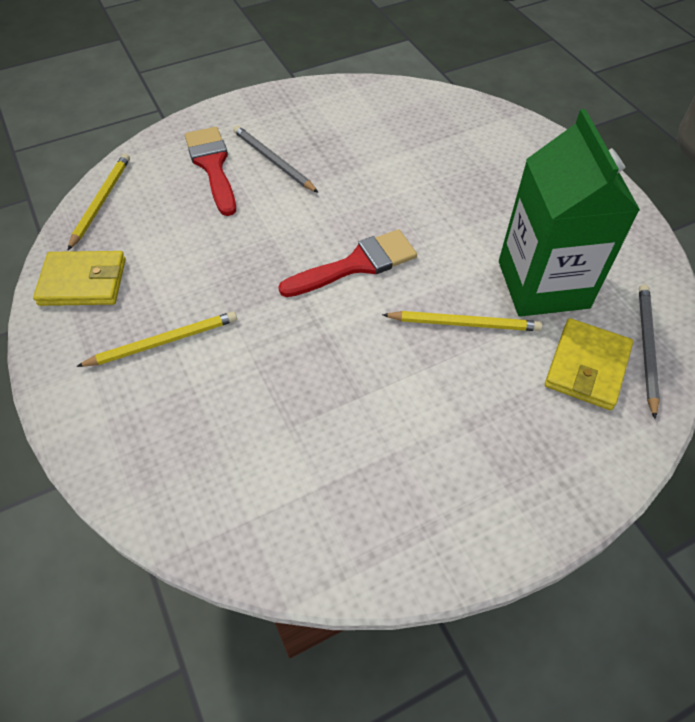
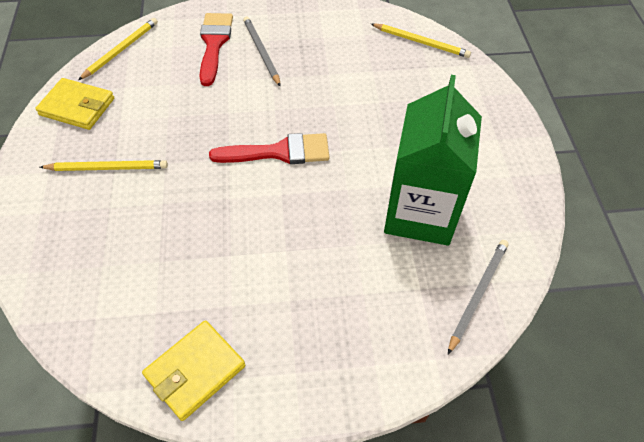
camera: 20 degrees right, 0 degrees up
(464, 323) = (337, 225): yellow pencil -> yellow pencil (421, 42)
(587, 367) = (417, 292): yellow wallet -> yellow wallet (195, 371)

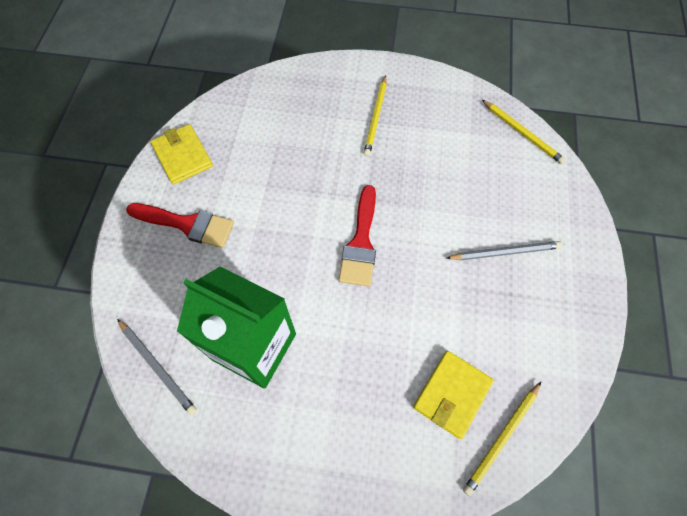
camera: 105 degrees right, 10 degrees up
(77, 107) = (450, 100): yellow wallet -> yellow wallet (452, 394)
(214, 44) = (523, 210): red brush -> red brush (187, 224)

